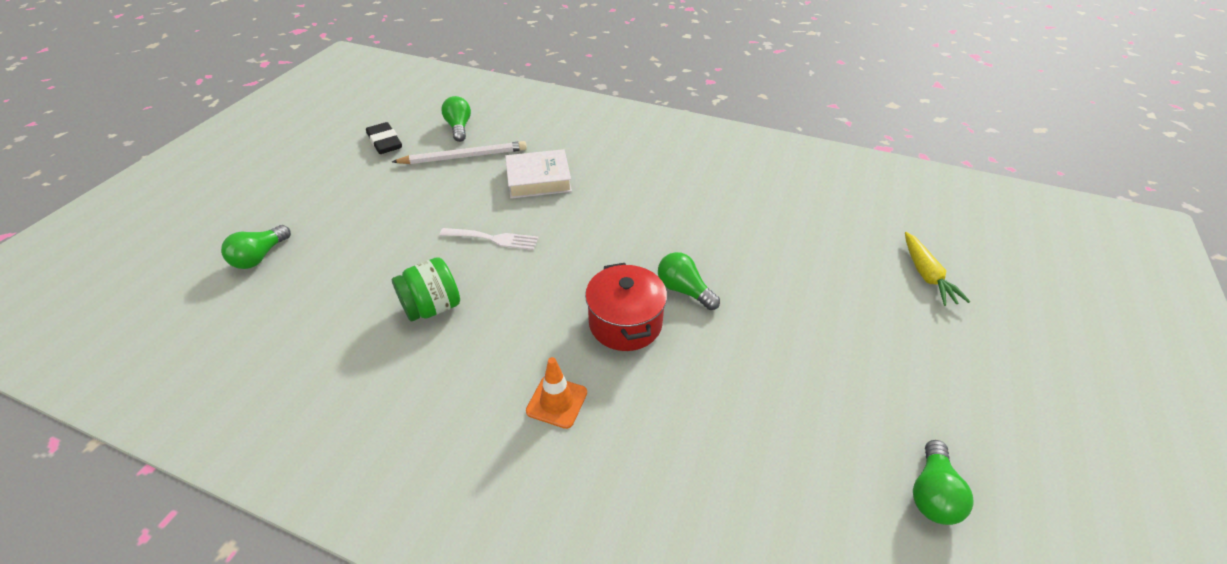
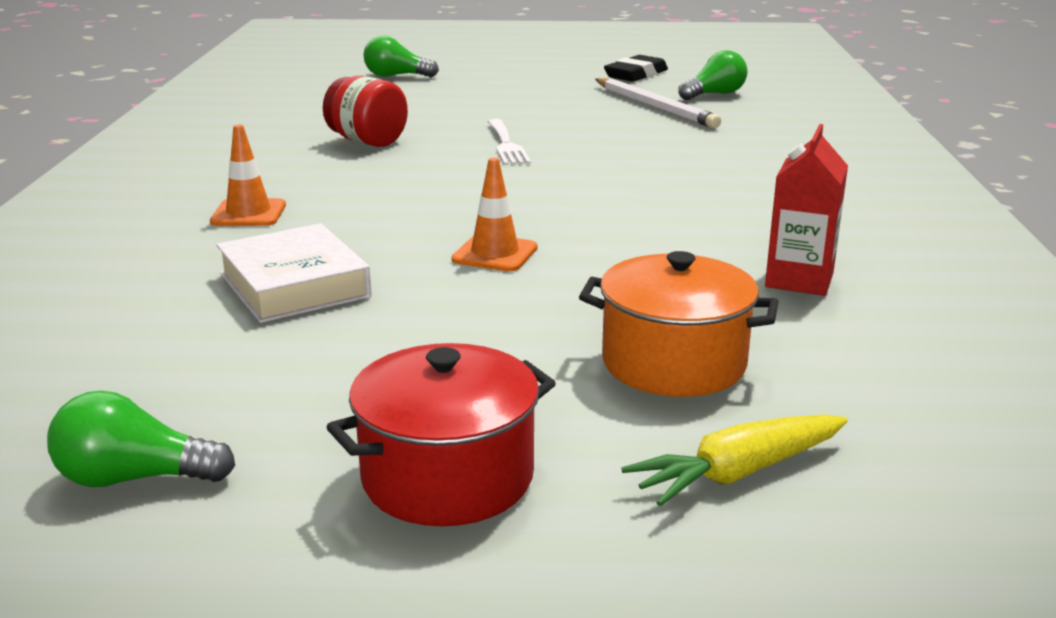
camera: 70 degrees right, 20 degrees down
(432, 307) = (367, 141): green jar -> red jar
(538, 179) = (655, 145): white book -> white book (294, 285)
(625, 323) = (400, 228): red pot -> red pot (448, 477)
(684, 290) = (495, 254): green light bulb -> orange traffic cone
(754, 197) = (799, 280): none -> red carton
(832, 263) = (673, 363): none -> orange pot

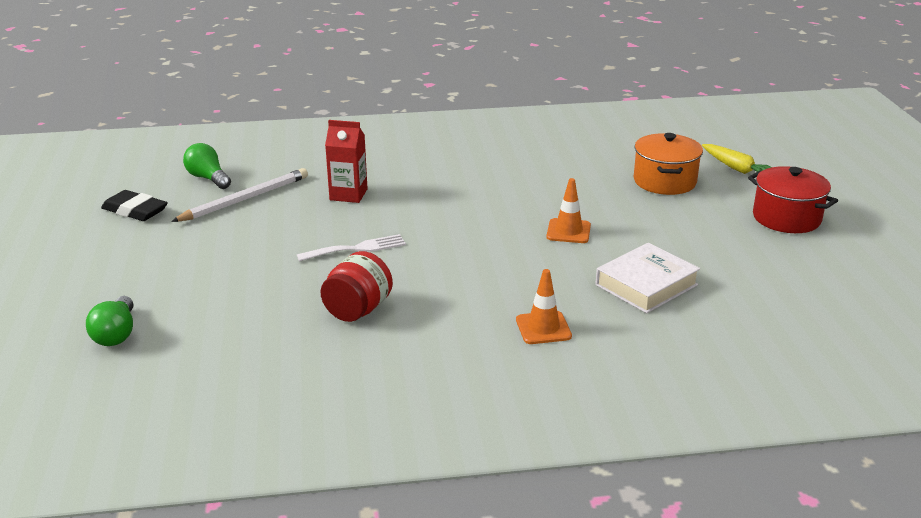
camera: 100 degrees left, 5 degrees up
(134, 478) = (847, 282): green light bulb -> none
(799, 280) = (560, 156): red carton -> red carton (348, 194)

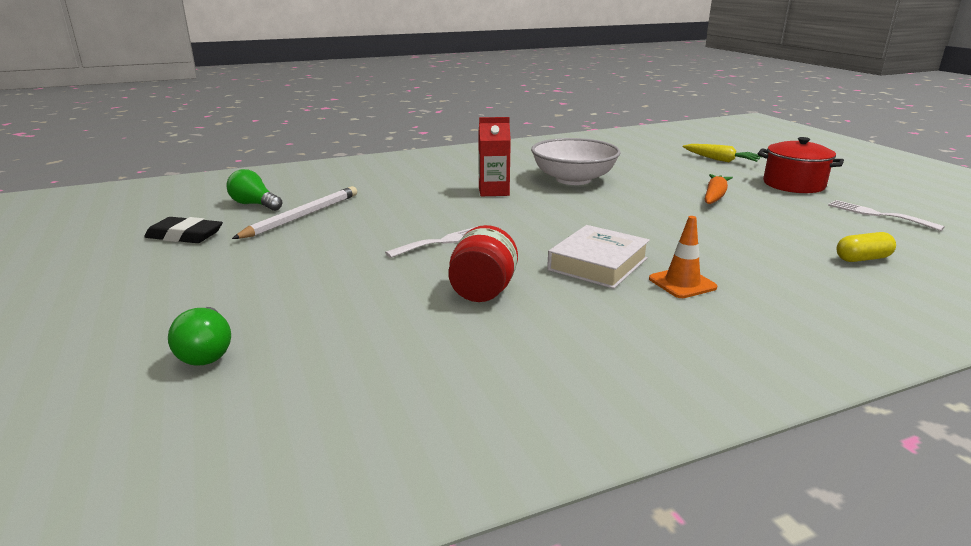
camera: 15 degrees left, 5 degrees down
(348, 194) = (405, 203): red carton -> red carton (493, 191)
(542, 180) = (573, 179): none -> white bowl
(568, 231) = (629, 209): orange traffic cone -> none
(646, 285) = (737, 239): white book -> white book (597, 264)
(664, 181) = (673, 171): orange pot -> none
(677, 224) = (714, 196): none -> orange carrot
(752, 327) = (862, 259): none -> yellow capsule
(836, 273) = (877, 214): none -> white fork

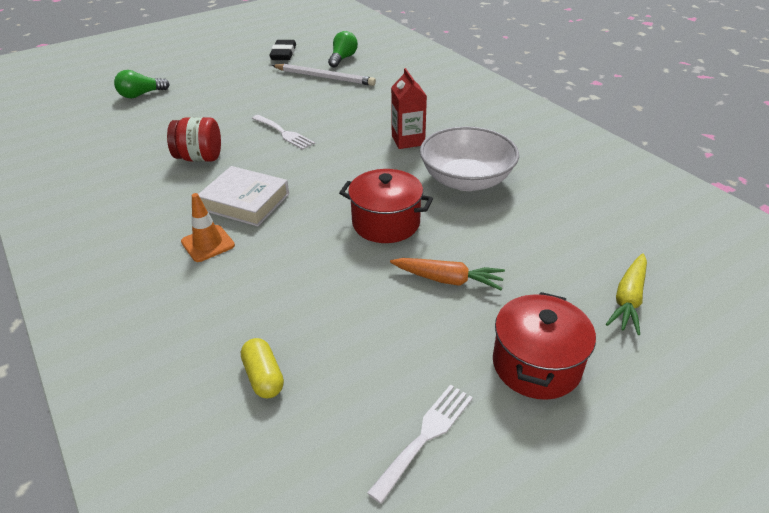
camera: 80 degrees right, 15 degrees up
(639, 208) = (386, 223): none -> red pot

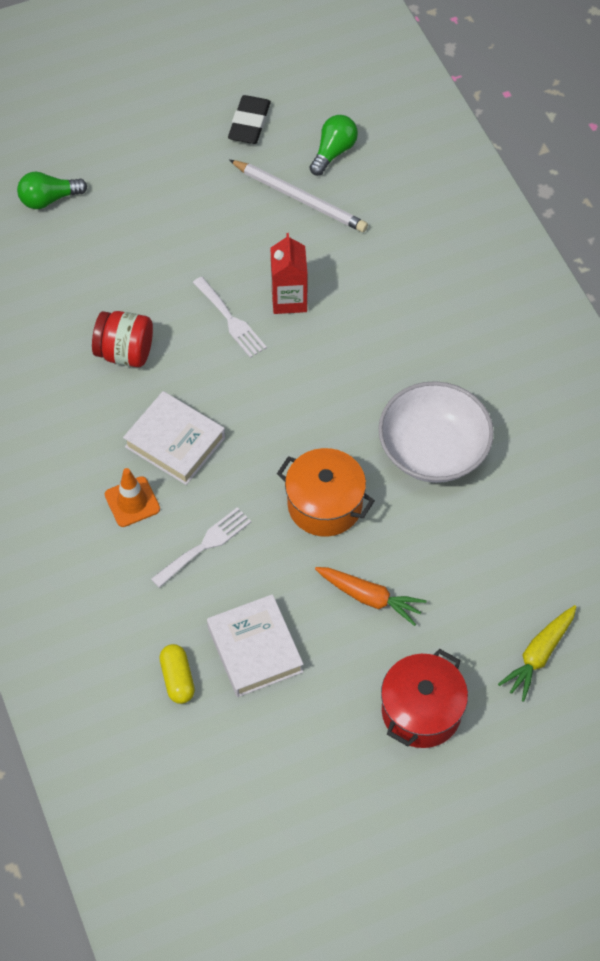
camera: 10 degrees right, 20 degrees up
(344, 337) = (255, 649): none -> white book
(386, 223) = (325, 504): red pot -> orange pot
(408, 140) = (382, 362): red carton -> red carton (289, 299)
(425, 436) = (305, 761): white fork -> white fork (205, 545)

